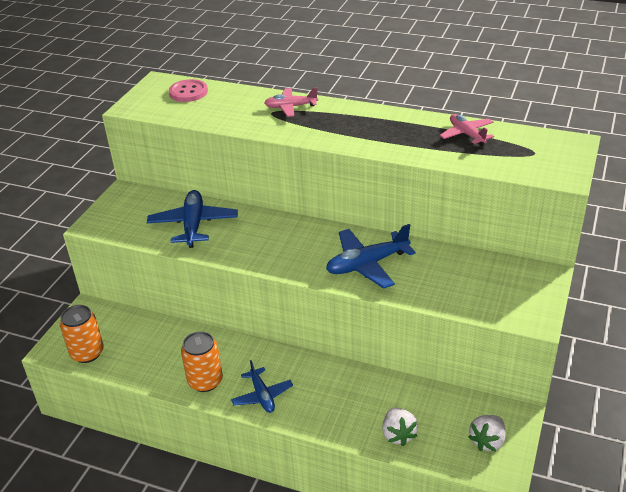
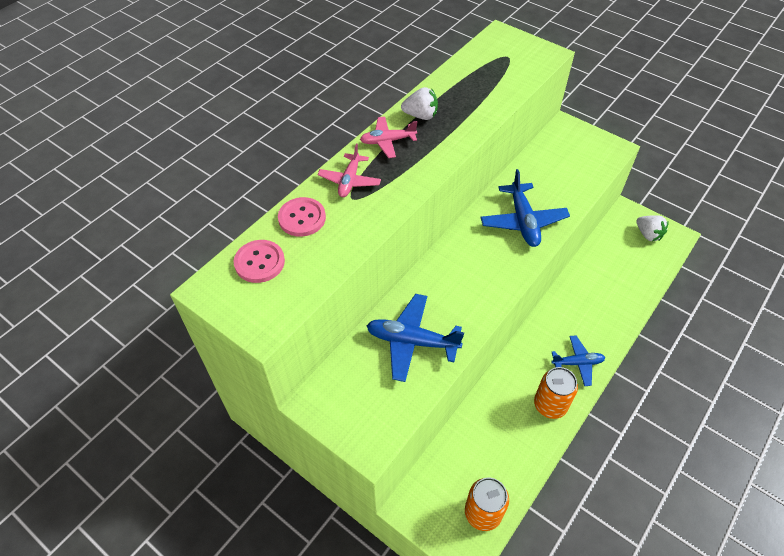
camera: 75 degrees left, 15 degrees up
(239, 97) = (302, 218): none -> pink button
(398, 434) = (635, 282): white strawberry -> white strawberry (421, 115)
(467, 134) = (463, 82): pink plane -> pink plane (387, 141)

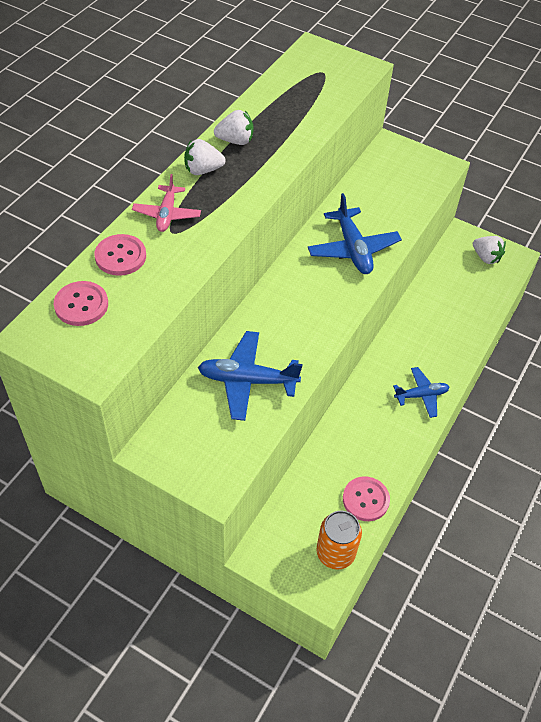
camera: 10 degrees left, 0 degrees up
(387, 141) = (203, 170): pink plane -> white strawberry
(516, 462) = (365, 499): none -> pink button
(550, 405) = (396, 440): orange can -> none

